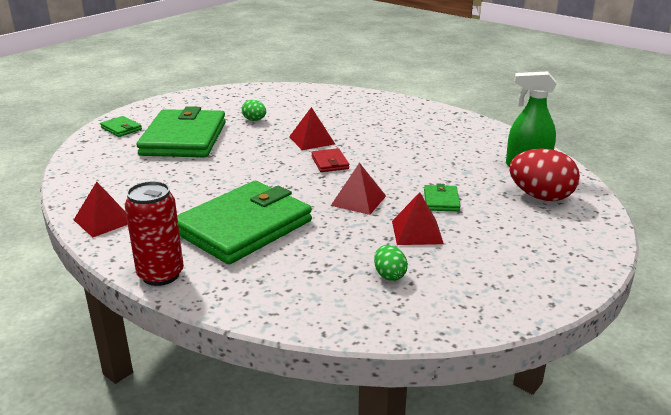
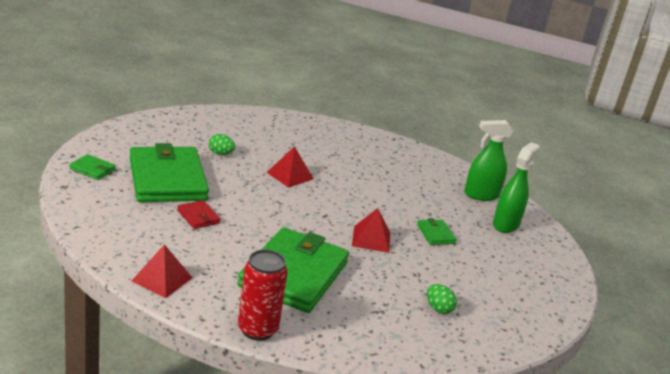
camera: 25 degrees left, 0 degrees up
(330, 163) = (322, 200): red wallet -> red wallet (198, 217)
(417, 232) = (435, 266): red pyramid -> none
(540, 197) = (505, 224): red egg -> green spray bottle

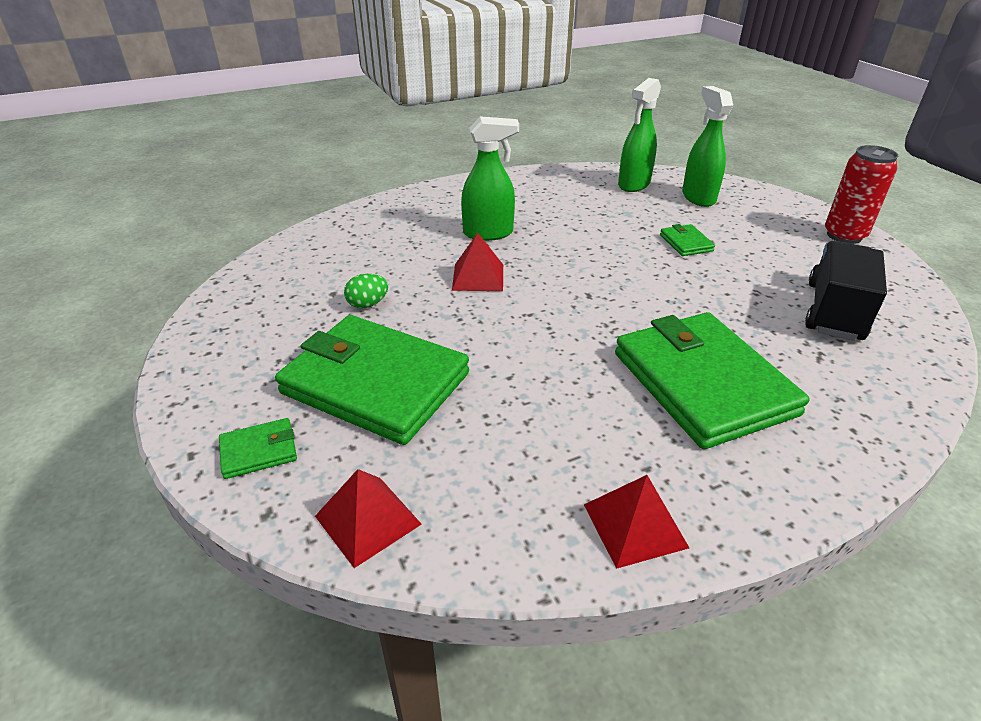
camera: 40 degrees left, 10 degrees up
(198, 217) = (500, 401): red wallet -> none
(257, 329) = (819, 483): red can -> red can (844, 236)
(337, 164) = (488, 233): none -> green spray bottle
(371, 239) = (664, 287): red pyramid -> red pyramid (367, 520)
(435, 234) = (686, 243): green wallet -> green wallet turned 45 degrees clockwise
(438, 309) = (834, 311): green egg -> black truck

